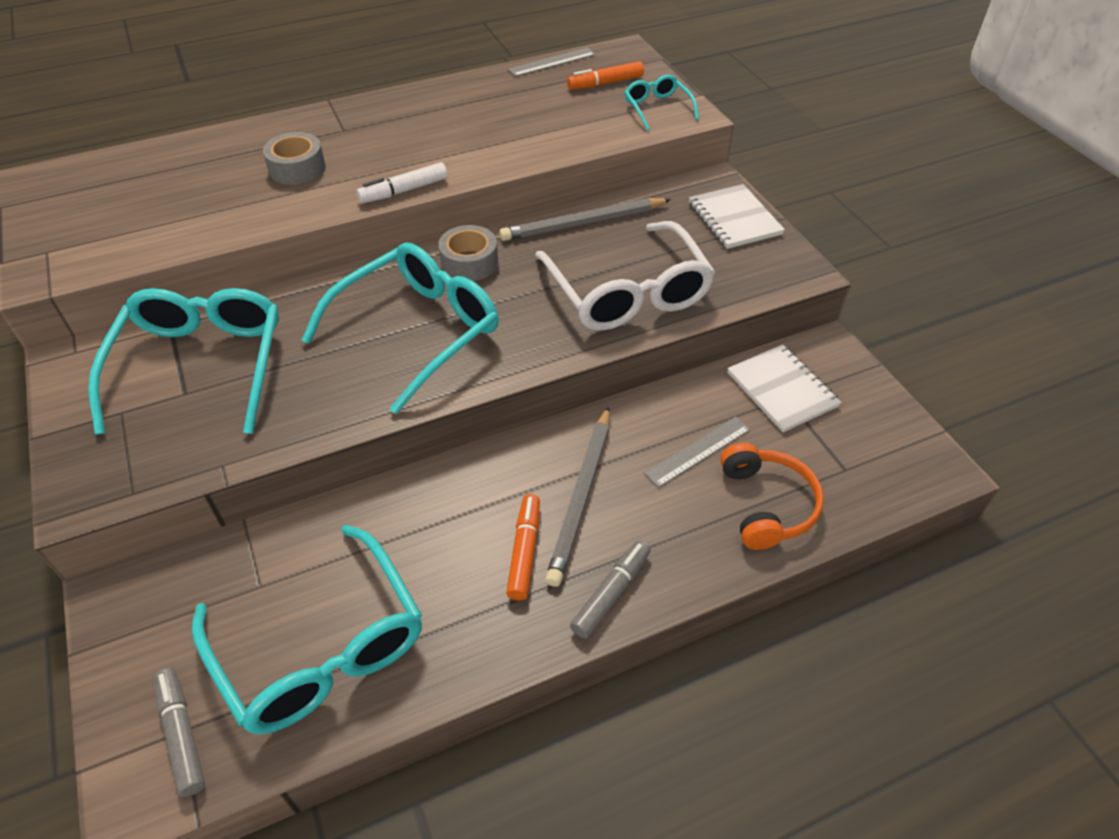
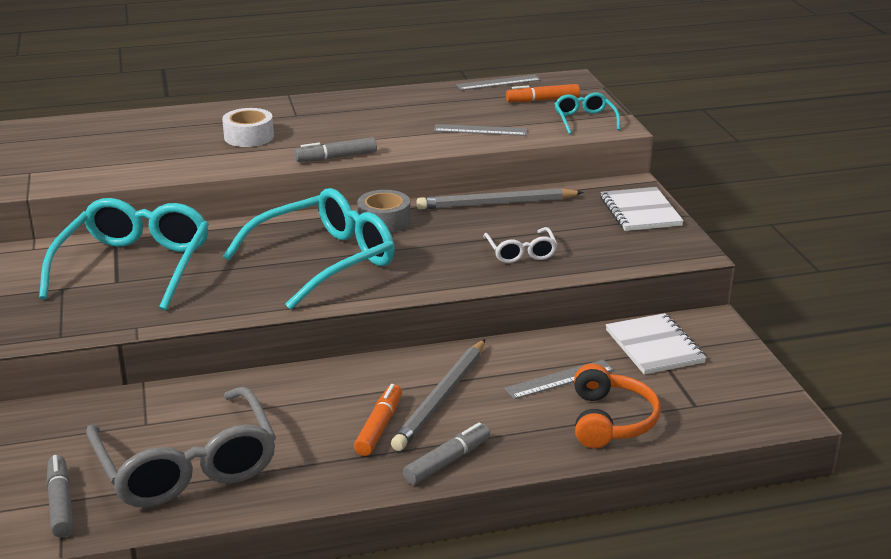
camera: 10 degrees right, 20 degrees down
(297, 168) = (249, 137): grey tape -> white tape
(321, 648) = (187, 466): turquoise glasses -> grey glasses
(404, 191) = (336, 157): white marker -> grey marker
(551, 134) = (480, 130): none -> grey ruler
(628, 293) = (521, 253): white glasses -> white glasses, size x0.48

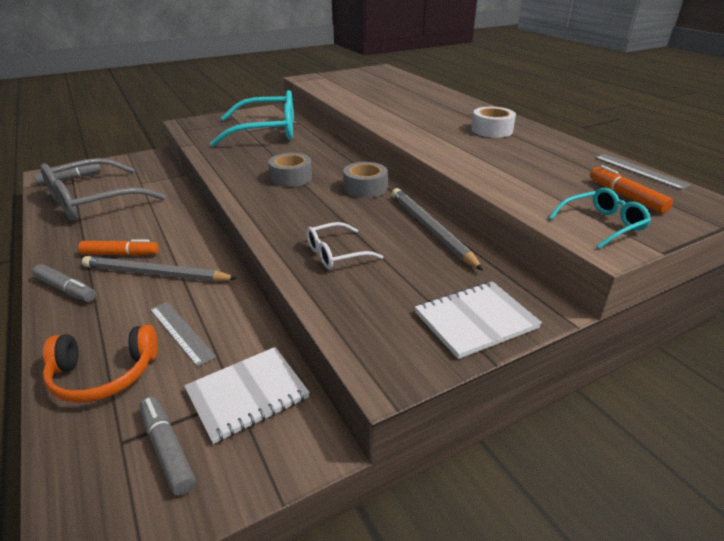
camera: 75 degrees right, 5 degrees up
(249, 137) = (413, 108): white tape -> white tape (491, 130)
(325, 261) = (291, 177): turquoise glasses -> grey tape
(336, 157) = (400, 134): grey marker -> grey marker (167, 450)
(480, 130) = (509, 176): grey ruler -> none

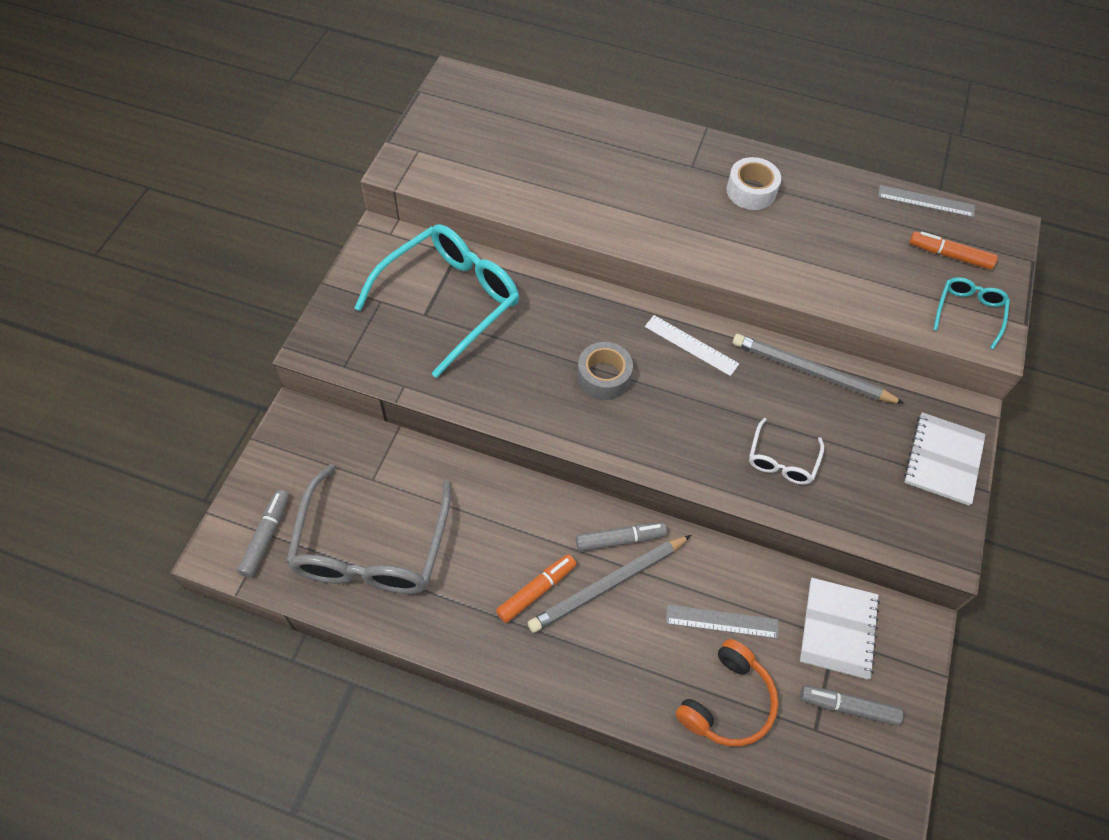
camera: 45 degrees left, 25 degrees up
(66, 289) = (560, 666): grey marker -> grey marker (620, 539)
(365, 188) = (691, 345): grey tape -> white ruler

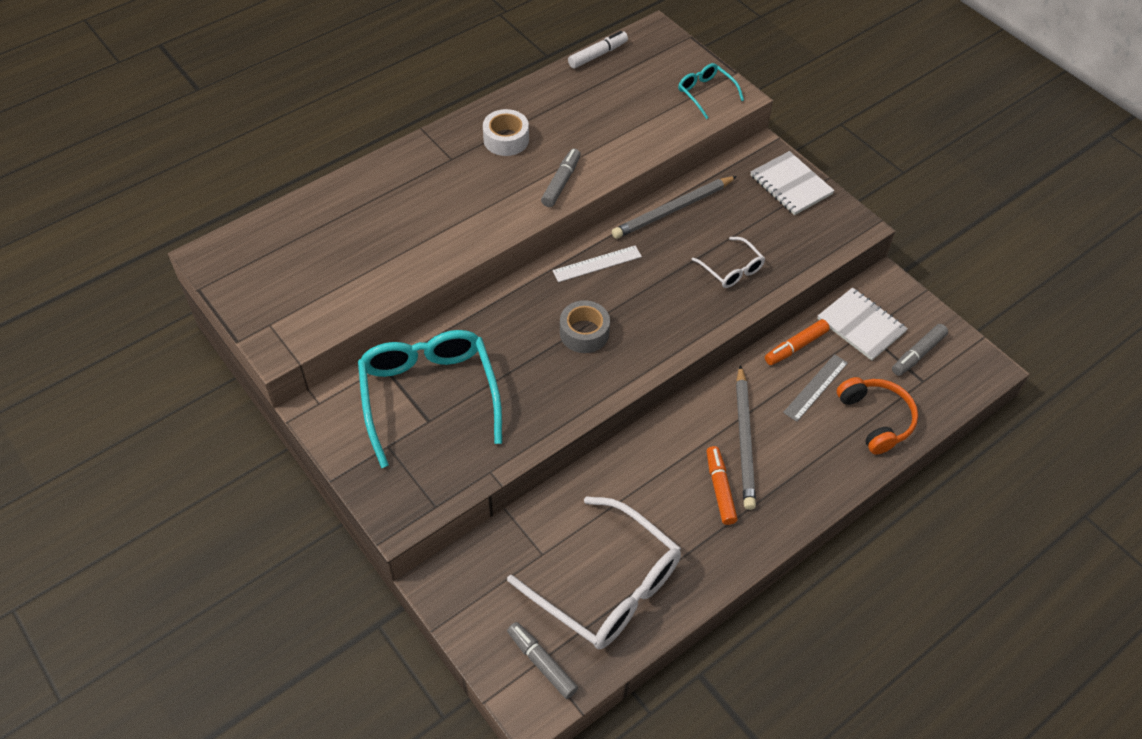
camera: 55 degrees left, 5 degrees down
(371, 549) = (608, 586): grey glasses -> white glasses
(620, 539) = (712, 412): grey marker -> grey marker (561, 182)
(926, 201) = (597, 55): grey ruler -> white marker
(949, 255) = (653, 72): orange marker -> orange marker (796, 347)

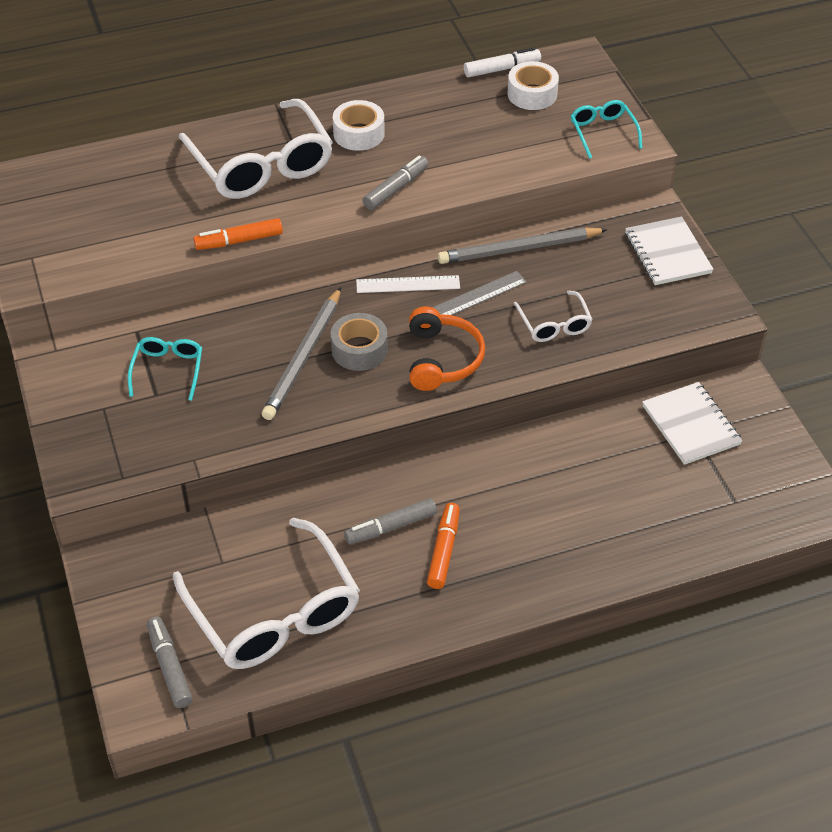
camera: 20 degrees right, 5 degrees down
(429, 395) = (168, 370): turquoise glasses -> turquoise glasses, size x0.48
(436, 187) = (262, 165): none -> white glasses
(633, 72) = (532, 94): none -> white tape
(745, 439) = (496, 508): grey pencil -> grey pencil (304, 357)
(796, 347) = (603, 428): orange marker -> orange marker (239, 241)
(815, 387) = (604, 476): grey ruler -> grey ruler (478, 296)
(876, 419) = (658, 527): orange headphones -> orange headphones (442, 359)
(918, 354) = (743, 472): grey marker -> grey marker (391, 527)

